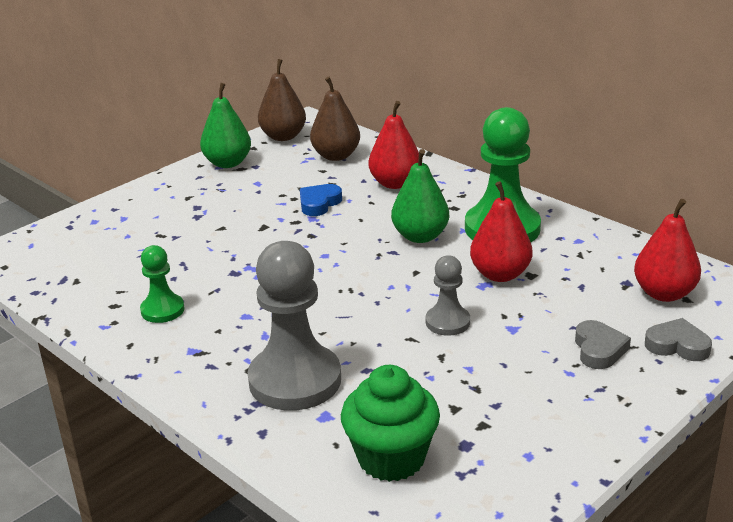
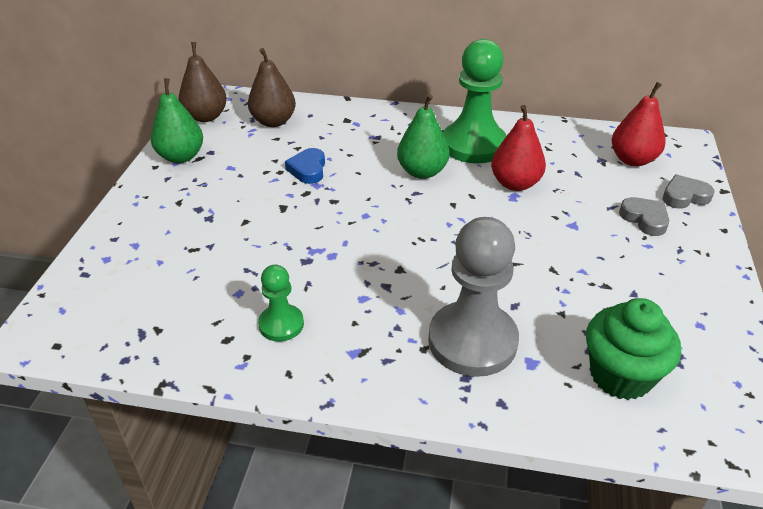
camera: 35 degrees left, 10 degrees up
(395, 183) = (350, 132): red pear -> none
(447, 322) = (525, 238): grey pawn -> none

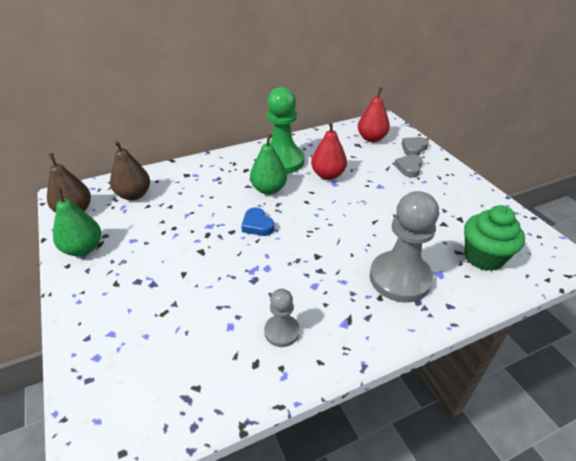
camera: 35 degrees left, 0 degrees up
(281, 324) = (282, 331): green pawn -> grey pawn
(308, 169) = (193, 218): blue heart -> blue heart (257, 225)
(645, 219) = (409, 168): grey heart -> grey heart turned 90 degrees counterclockwise

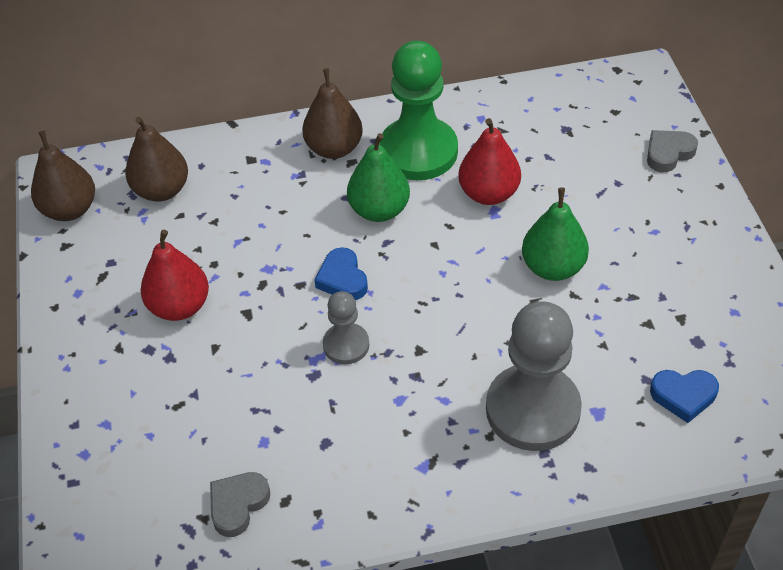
camera: 15 degrees right, 10 degrees up
(83, 249) = (78, 281): green pear -> green pear (553, 267)
(234, 165) = (334, 148): none -> brown pear
(282, 331) = (332, 462): grey pawn -> grey pawn (346, 345)
(371, 138) = (598, 118): red pear -> red pear (180, 306)
(409, 168) = (639, 198): grey heart -> grey heart (238, 505)
(483, 257) = (683, 396): green cupcake -> blue heart

